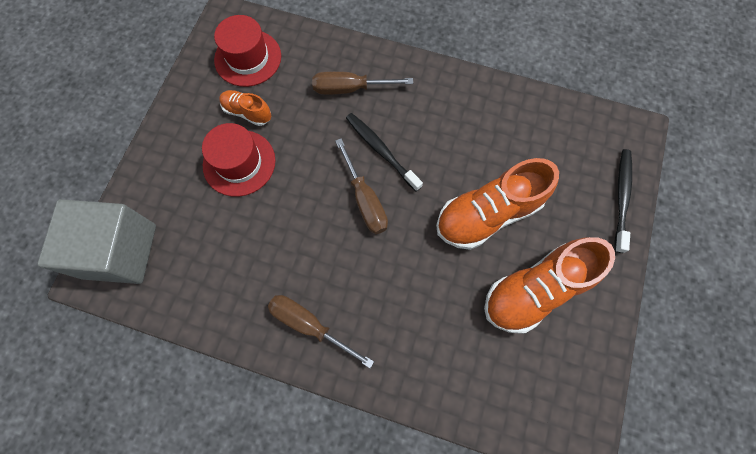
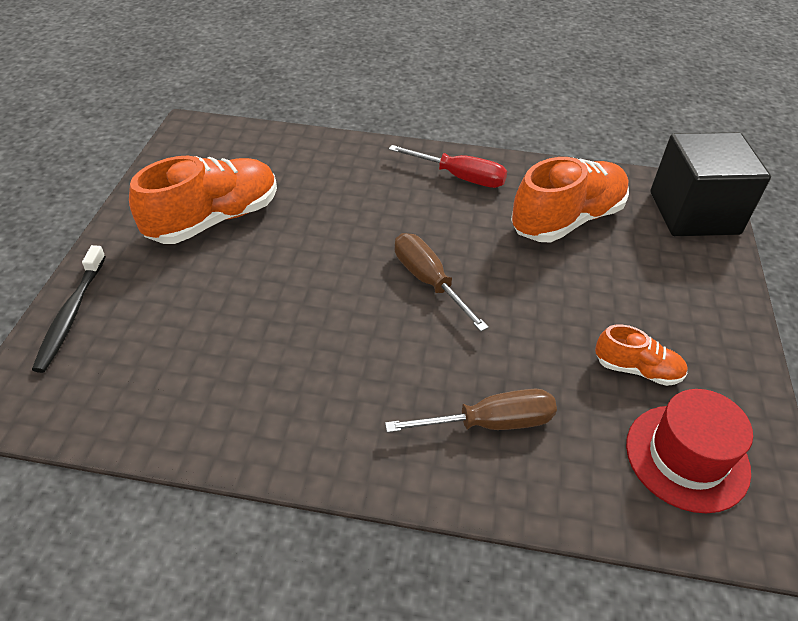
camera: 170 degrees right, 25 degrees down
(120, 251) = (694, 213): grey cube -> black cube
(239, 163) = (611, 305): red hat -> none
(309, 324) = (461, 177): brown screwdriver -> red screwdriver
(381, 150) = (419, 339): black toothbrush -> none
(487, 214) = (264, 281): orange shoe -> orange shoe (567, 219)

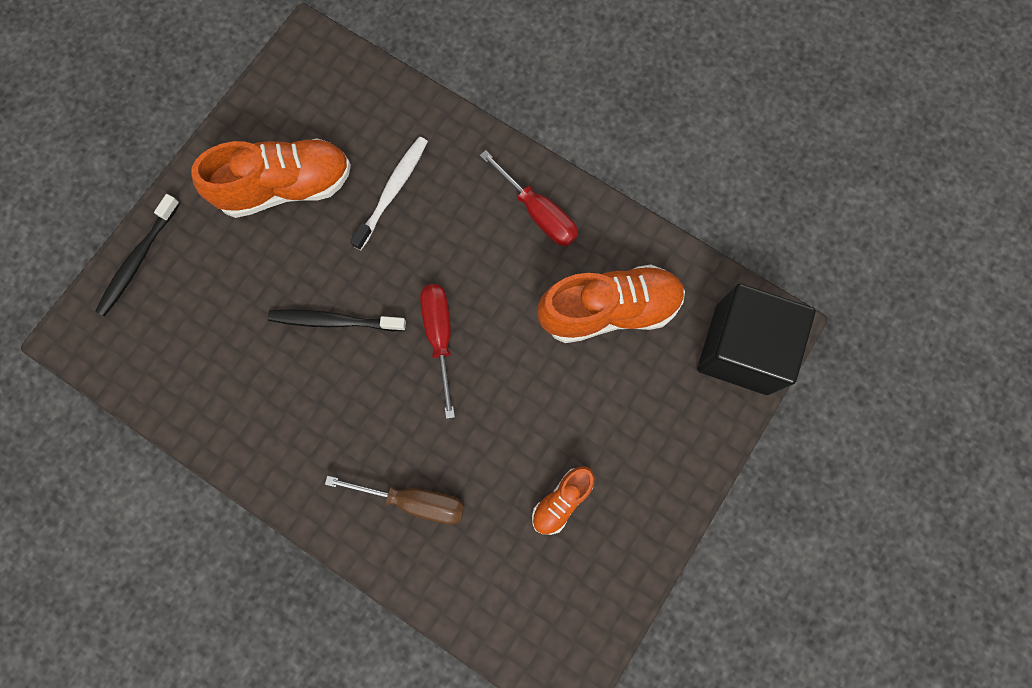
camera: 25 degrees right, 30 degrees up
(315, 300) = (334, 321): none -> black toothbrush
(321, 196) = (392, 191): none -> white toothbrush
(428, 280) = (439, 336): brown screwdriver -> red screwdriver
(637, 369) = (561, 501): orange shoe -> orange shoe turned 90 degrees clockwise
(687, 457) = (546, 594): red hat -> none

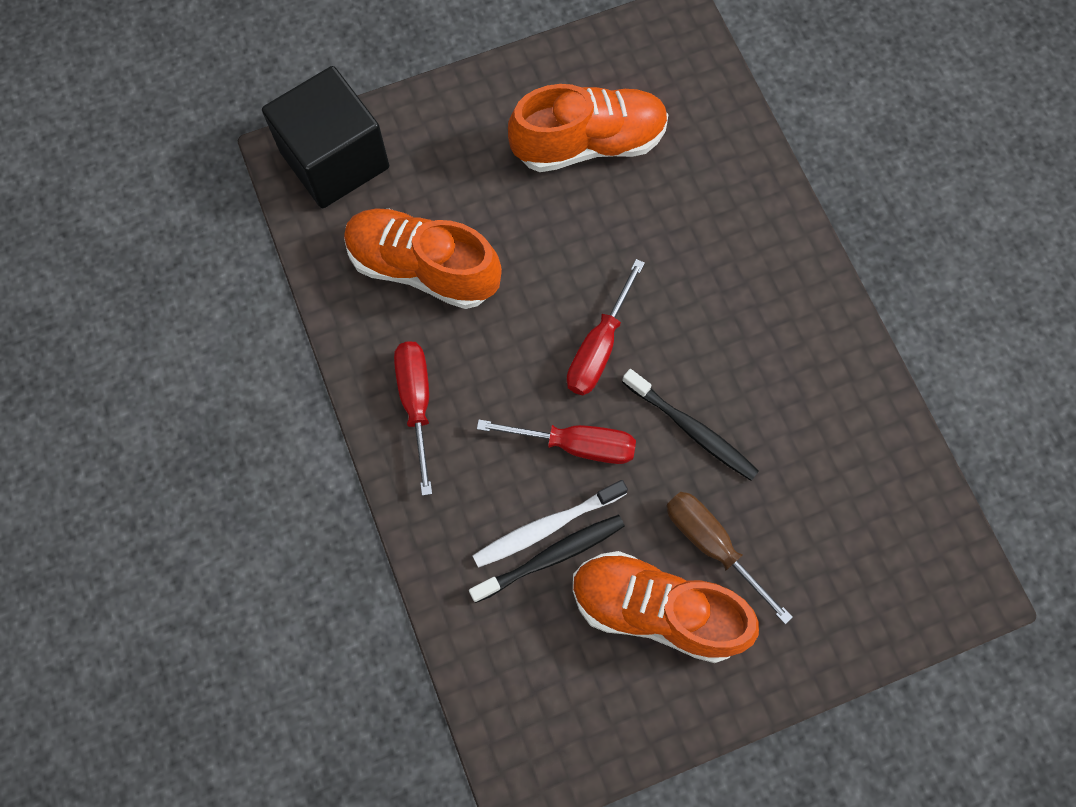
camera: 145 degrees left, 5 degrees down
(138, 260) = (863, 633): black toothbrush -> black toothbrush (551, 557)
(408, 257) = (577, 445): none -> red screwdriver
(415, 501) = (717, 222): brown screwdriver -> brown screwdriver (711, 544)
(561, 501) = (589, 143): orange shoe -> orange shoe, size x1.94

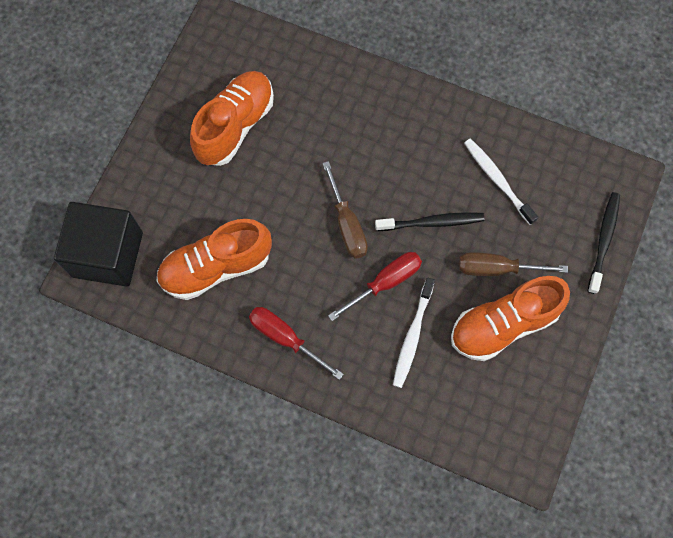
camera: 45 degrees left, 0 degrees up
(551, 557) = (430, 348): black toothbrush -> black toothbrush (603, 240)
(598, 348) = (347, 225): red screwdriver -> brown screwdriver
(814, 452) = (497, 180): none -> white toothbrush

